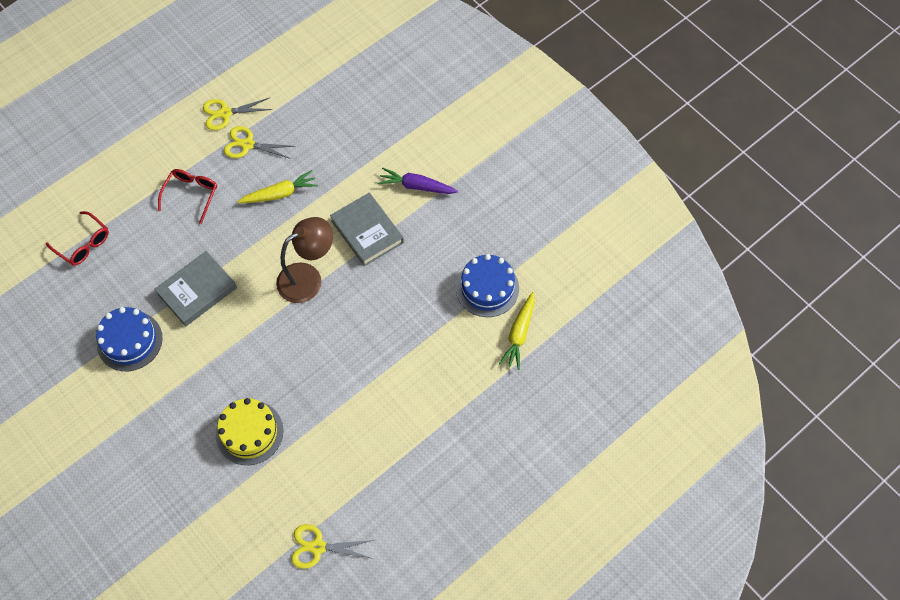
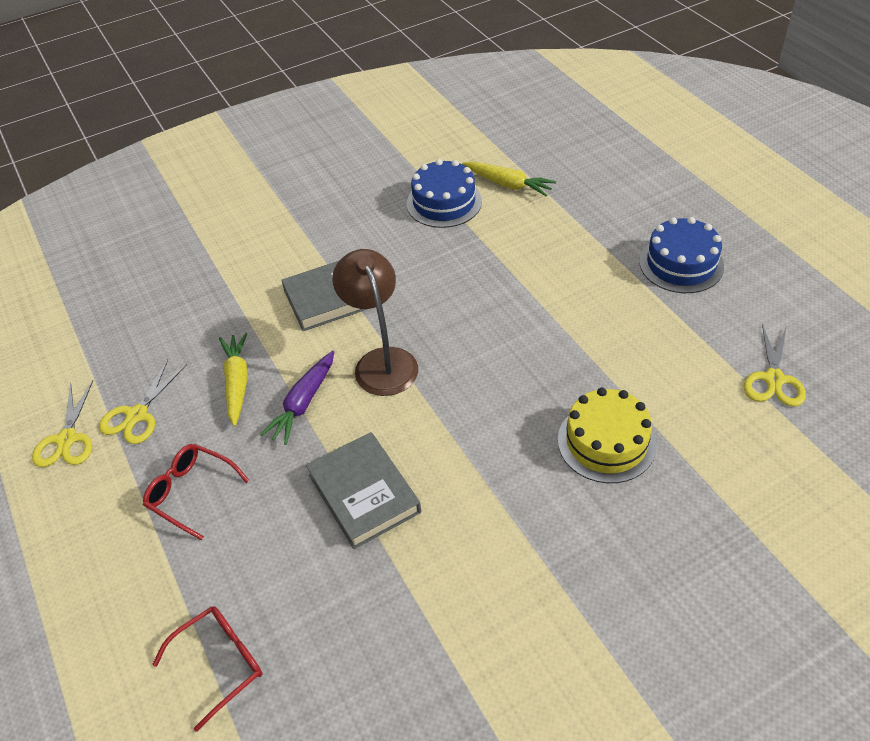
camera: 75 degrees left, 15 degrees down
(129, 341) = (428, 594): blue cake -> blue cake (681, 264)
(416, 186) = (285, 247): purple carrot -> purple carrot (303, 403)

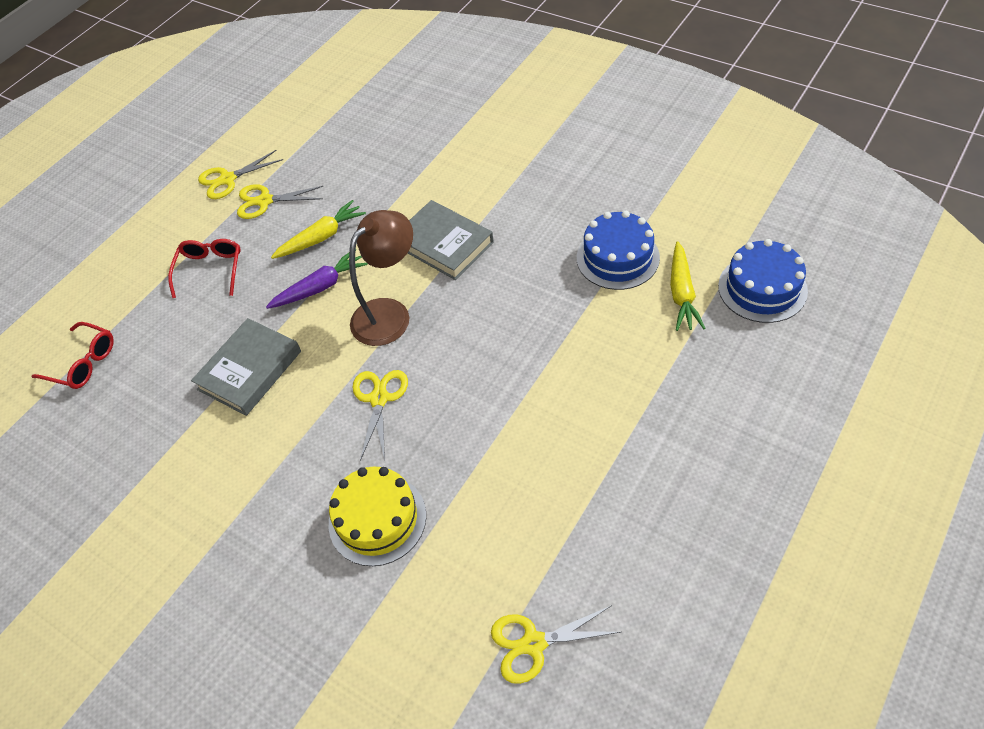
camera: 65 degrees right, 5 degrees up
(303, 403) = (320, 287): purple carrot -> purple carrot turned 150 degrees clockwise
(476, 400) = (379, 399): none -> yellow scissors
(681, 264) = (661, 494): blue cake -> blue cake (762, 288)

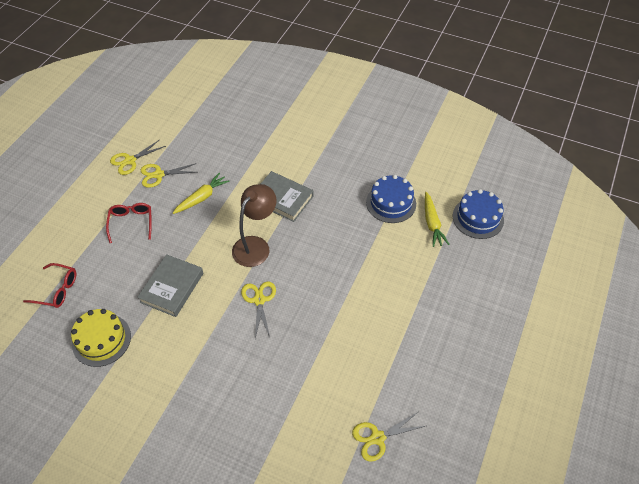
camera: 15 degrees left, 0 degrees up
(320, 287) = (207, 231): purple carrot -> none
(377, 519) = (272, 374): yellow cake -> yellow cake (101, 340)

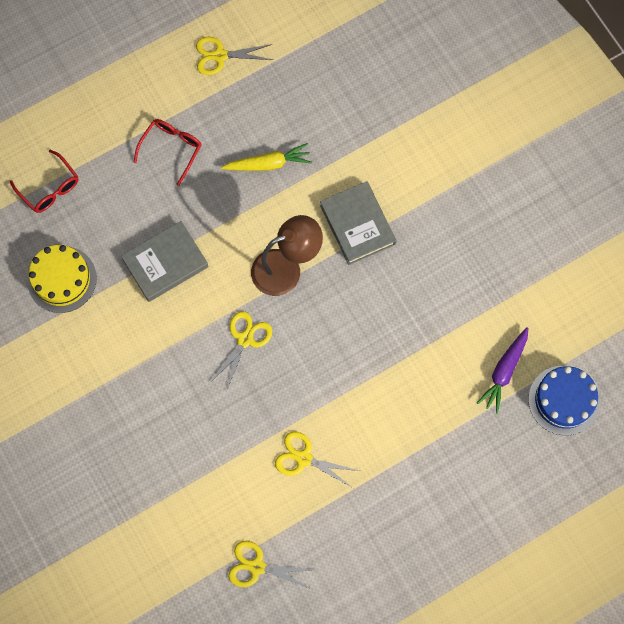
camera: 35 degrees right, 20 degrees up
(159, 175) = (240, 98): yellow scissors -> yellow scissors (304, 458)
(391, 203) = (478, 313): blue cake -> none
(432, 223) = (504, 371): yellow carrot -> purple carrot

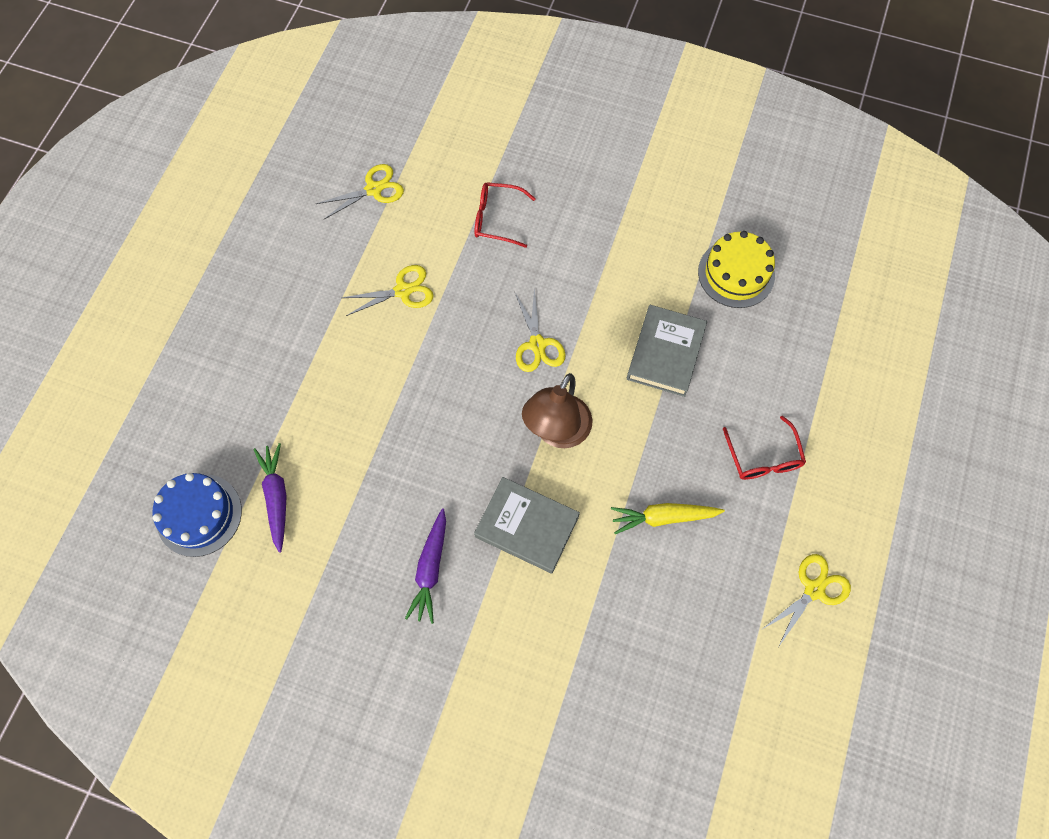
camera: 140 degrees right, 5 degrees down
(49, 188) = (827, 337): red glasses -> red glasses (497, 219)
(268, 164) = (663, 517): yellow carrot -> yellow carrot turned 45 degrees clockwise
(439, 247) = (430, 569): none -> purple carrot

